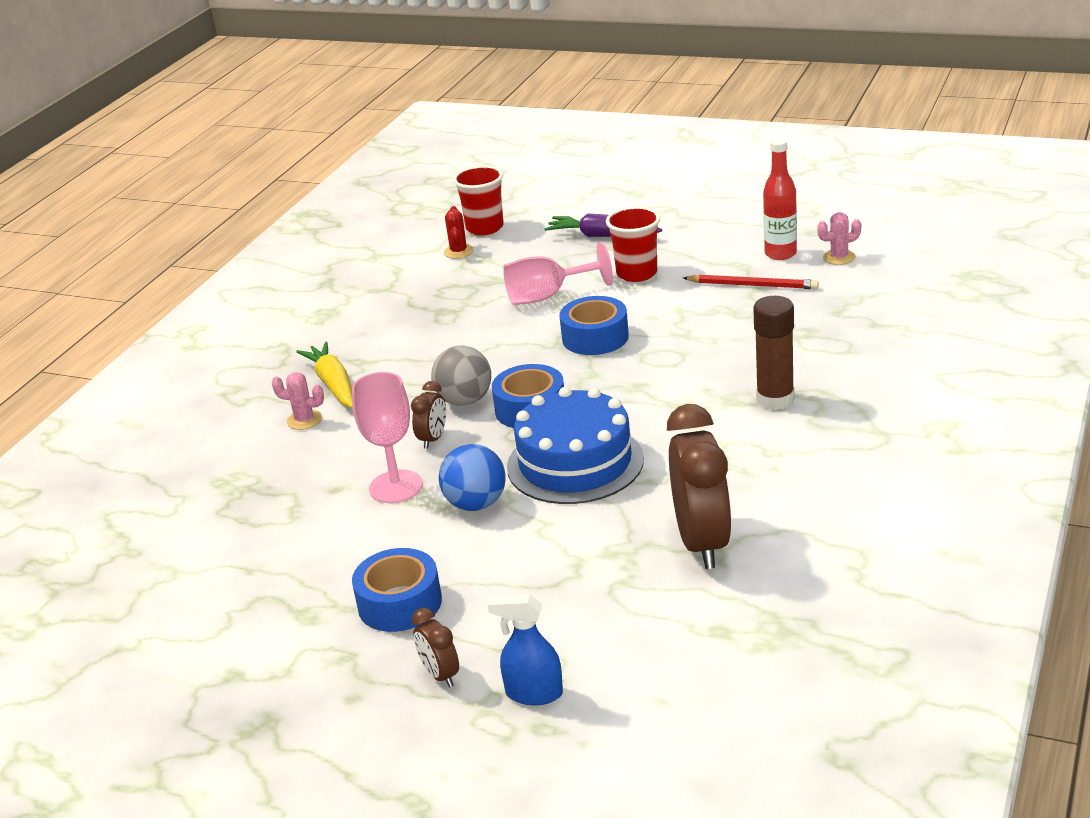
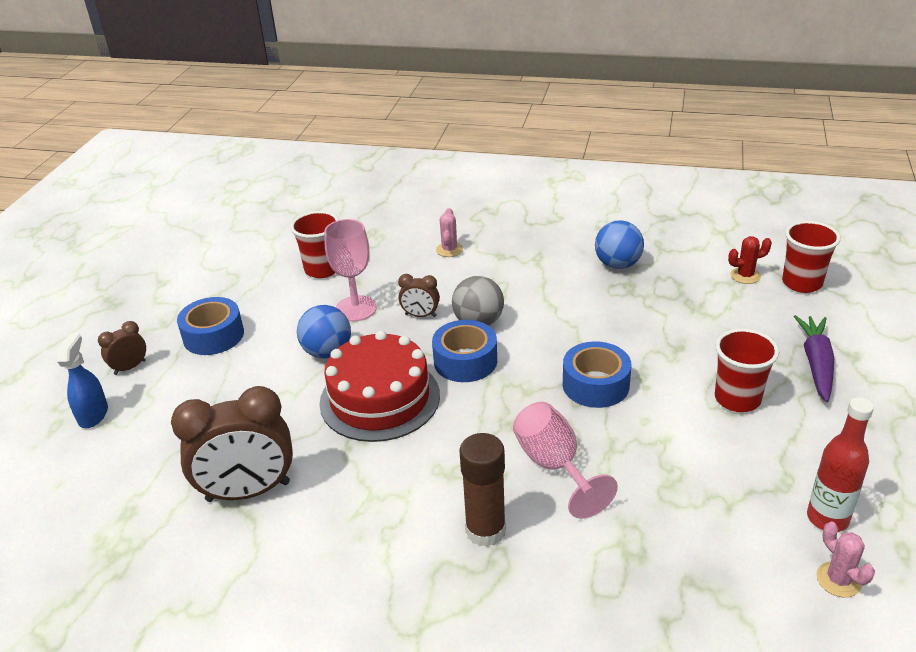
camera: 80 degrees right, 5 degrees up
(290, 519) = (322, 269): none -> red cup
(333, 384) = (501, 252): yellow carrot -> none
(401, 314) = (618, 264): none -> blue ball
(547, 296) = (671, 343): pink goblet -> pink goblet (554, 465)
(575, 463) = (380, 398): blue cake -> red cake
(753, 285) = (737, 497): red pencil -> none

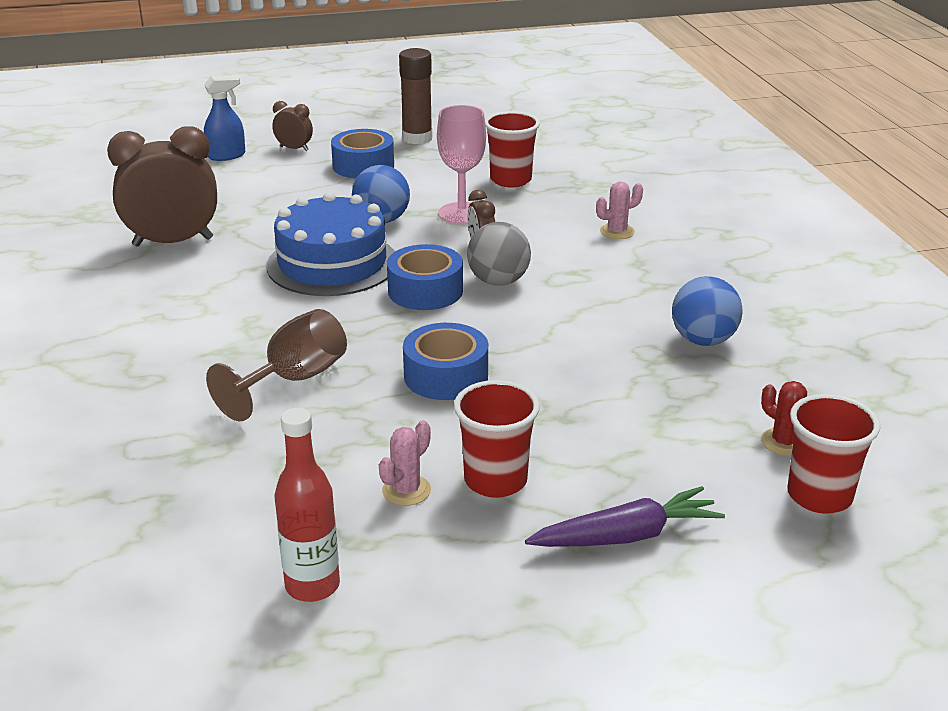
camera: 60 degrees right, 5 degrees down
(248, 491) = (173, 242): brown clock -> brown clock turned 120 degrees clockwise
(380, 398) = (332, 263): red cake -> blue cake
(485, 530) = (181, 364): brown glue stick -> brown glue stick (417, 138)
(554, 465) = (294, 380): pink goblet -> brown goblet
(838, 580) = (211, 608): pink cactus -> pink cactus (406, 490)

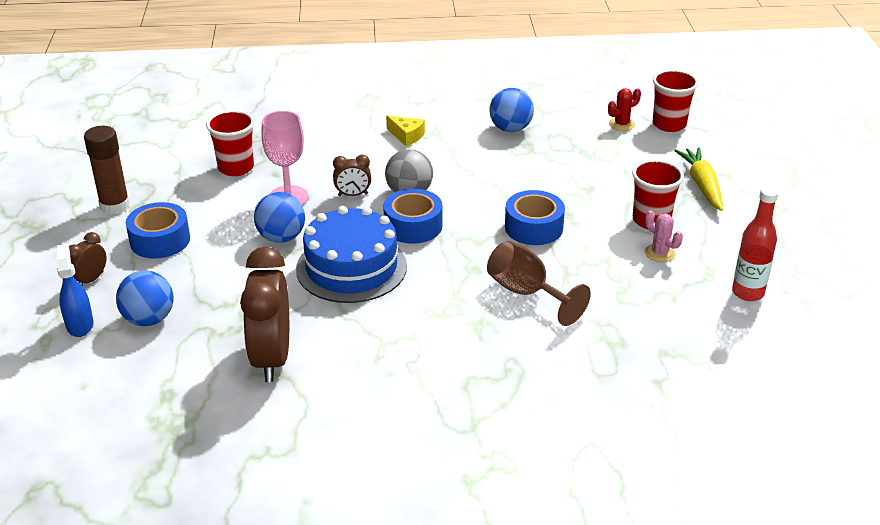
camera: 80 degrees left, 5 degrees up
(235, 180) = (149, 319): none -> blue ball
(617, 232) = (351, 135): pink cactus -> none
(626, 536) = (702, 185): purple carrot -> yellow carrot
(635, 266) = (406, 136): none -> yellow cheese

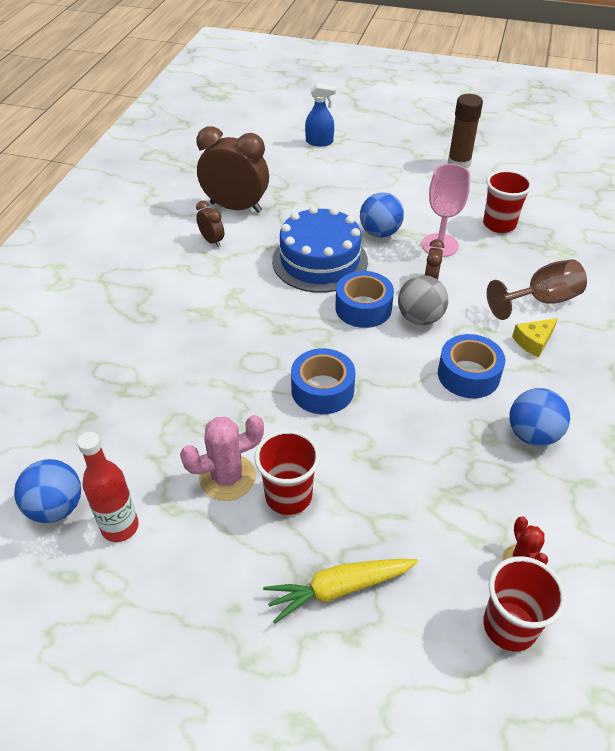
camera: 110 degrees right, 10 degrees up
(91, 280) = (367, 148): brown clock -> brown clock (212, 241)
(149, 319) = (310, 166): blue ball -> blue ball (56, 507)
(160, 240) = (403, 178): blue tape -> blue tape (468, 375)
(527, 293) = (226, 353): brown goblet -> brown goblet (541, 300)
(659, 253) = (227, 477): pink cactus -> pink cactus, size x1.60
(702, 185) = (339, 589): yellow carrot -> yellow carrot turned 150 degrees clockwise

